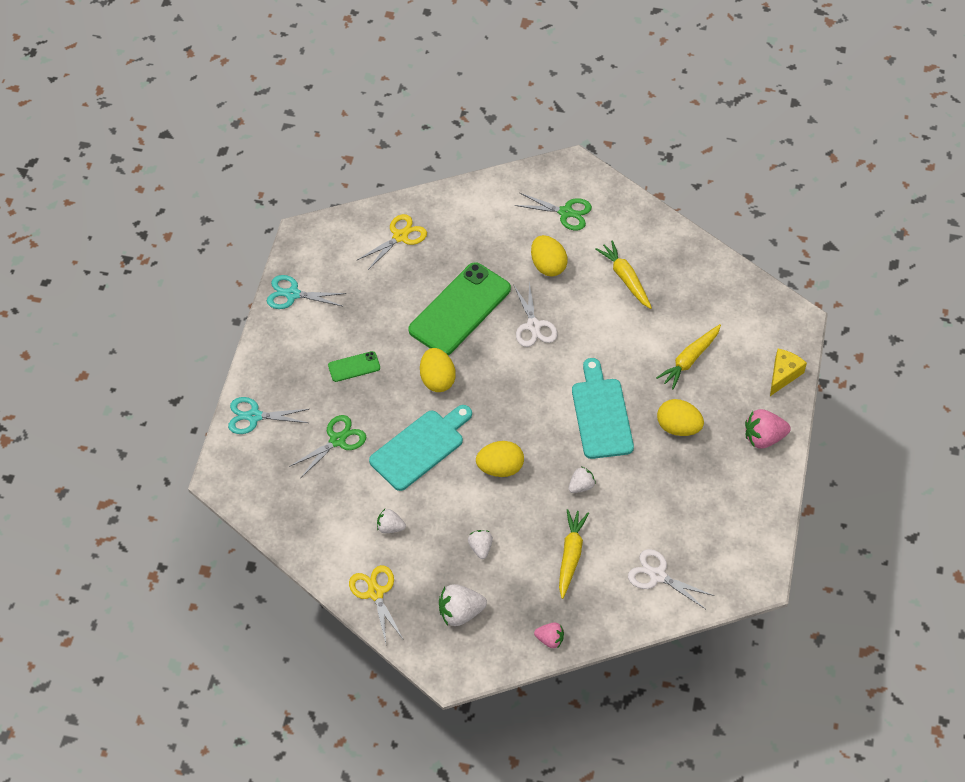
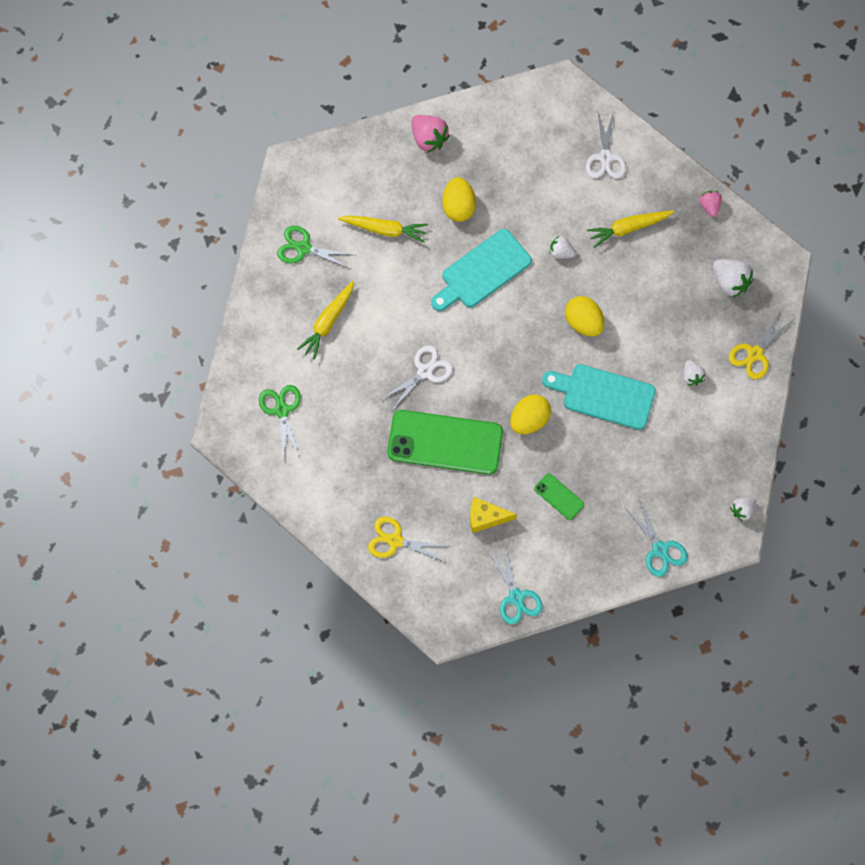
camera: 120 degrees left, 15 degrees up
(337, 440) = (639, 466): green scissors -> green scissors (303, 248)
(480, 548) = (665, 298): white strawberry -> white strawberry (742, 510)
(548, 266) = (352, 394): yellow egg -> none
(783, 375) = (356, 151): yellow cheese -> yellow cheese (486, 517)

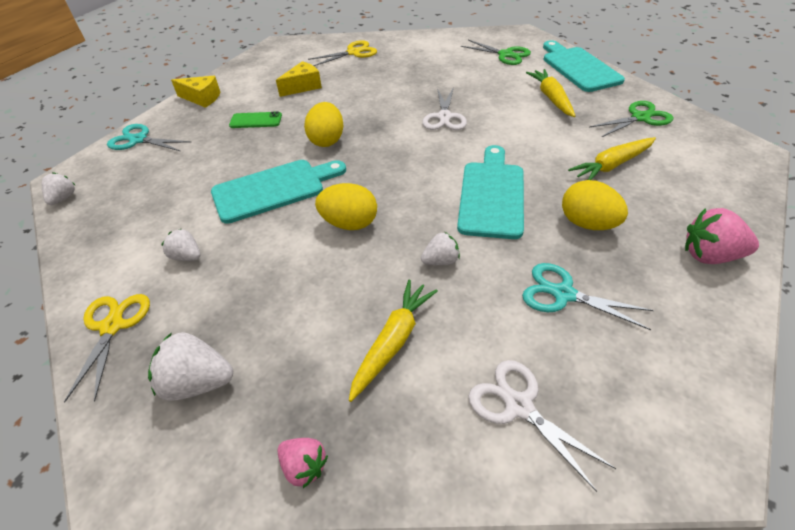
camera: 140 degrees right, 25 degrees down
(255, 337) = (578, 67): none -> turquoise cutting board
(445, 442) = (378, 98): green phone -> none
(516, 597) = (241, 72): turquoise scissors -> turquoise scissors (563, 294)
(578, 576) = (202, 98): none -> yellow cheese

